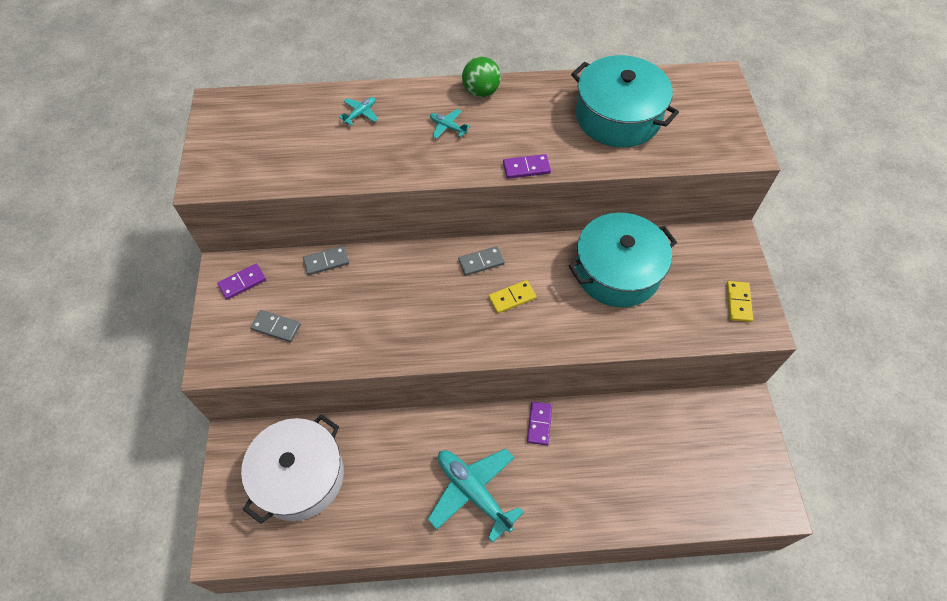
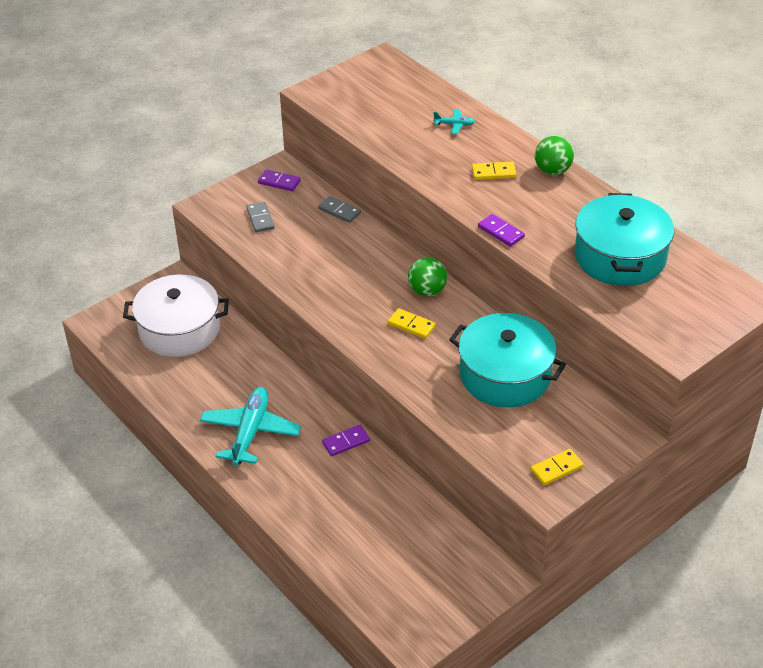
camera: 55 degrees right, 15 degrees down
(447, 127) = (493, 172): turquoise plane -> yellow domino
(481, 262) = (427, 291): grey domino -> green ball

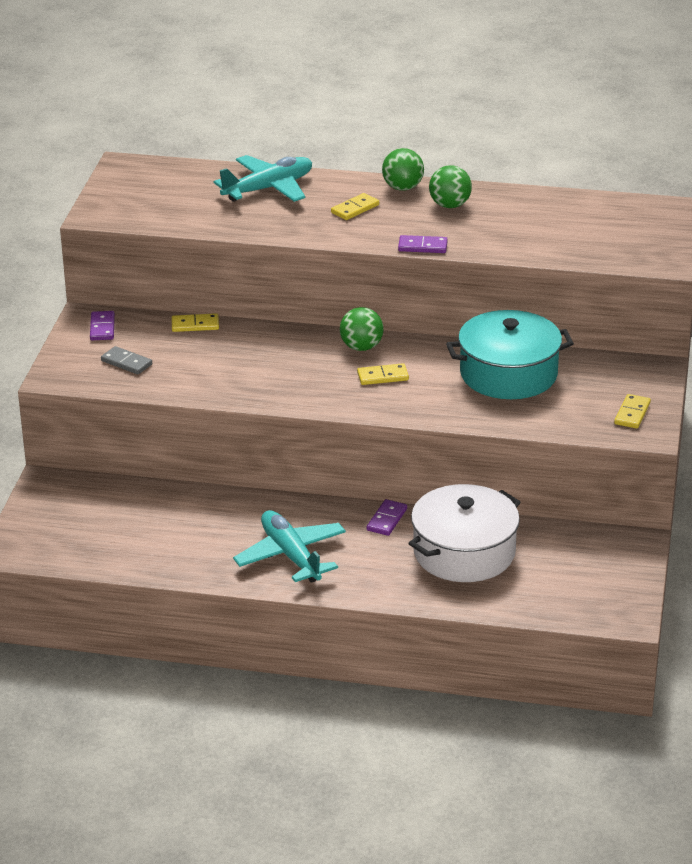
camera: 40 degrees left, 10 degrees down
(179, 329) = (109, 516): white pot -> white pot (464, 552)
(279, 182) = (102, 328): purple domino -> purple domino turned 75 degrees counterclockwise
(339, 211) = (195, 325): grey domino -> yellow domino
(454, 125) = (268, 188): turquoise plane -> turquoise plane, size x2.28
(568, 204) = (450, 205): none -> green ball
(620, 256) = (540, 223): turquoise pot -> none

